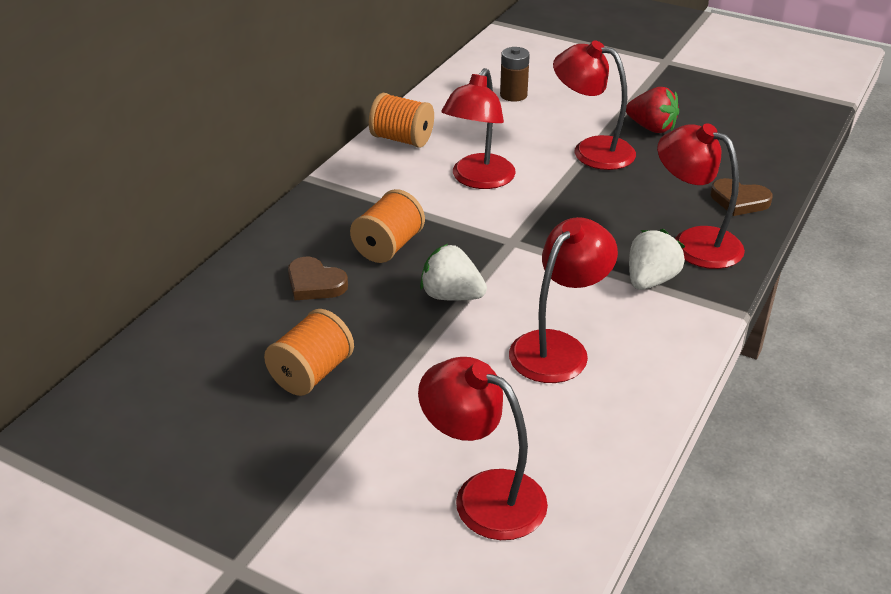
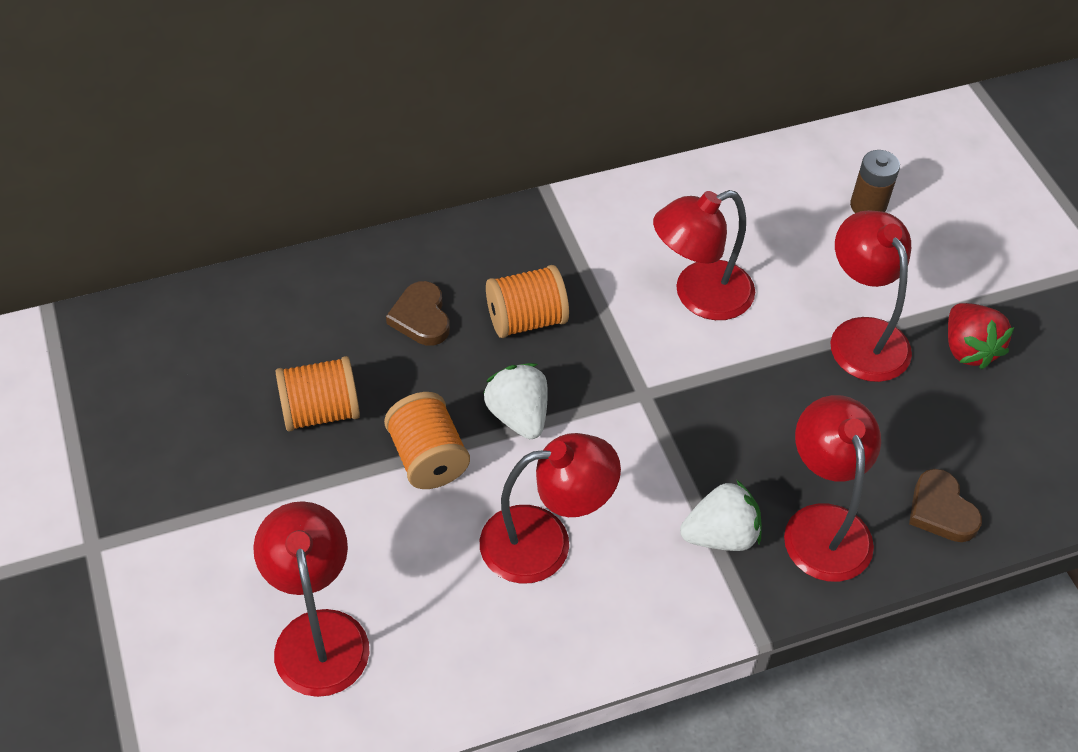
camera: 40 degrees right, 15 degrees up
(402, 139) = (683, 194): orange spool -> orange spool (428, 457)

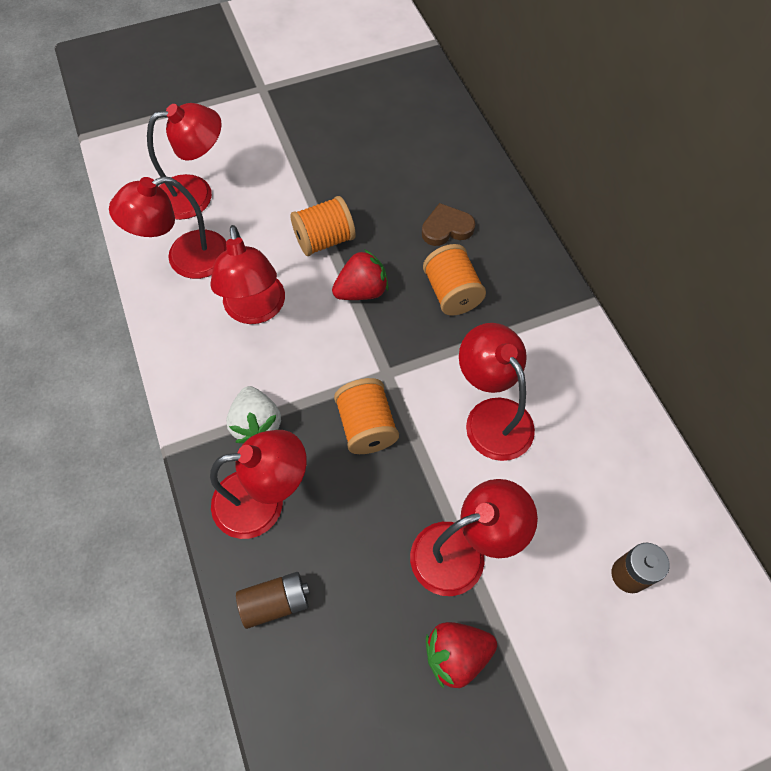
camera: 90 degrees right, 10 degrees up
(320, 411) = (360, 180): orange spool -> orange spool (366, 426)
(447, 640) = (185, 259): none -> red lamp
(518, 416) = (362, 291): white strawberry -> red strawberry
(941, 510) = (275, 602): brown heart -> brown battery

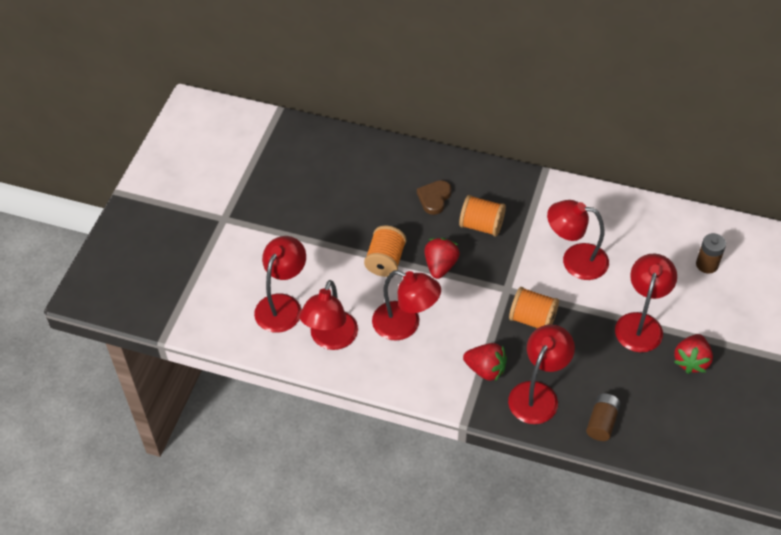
camera: 50 degrees left, 10 degrees down
(257, 424) = (485, 369): white strawberry -> red strawberry

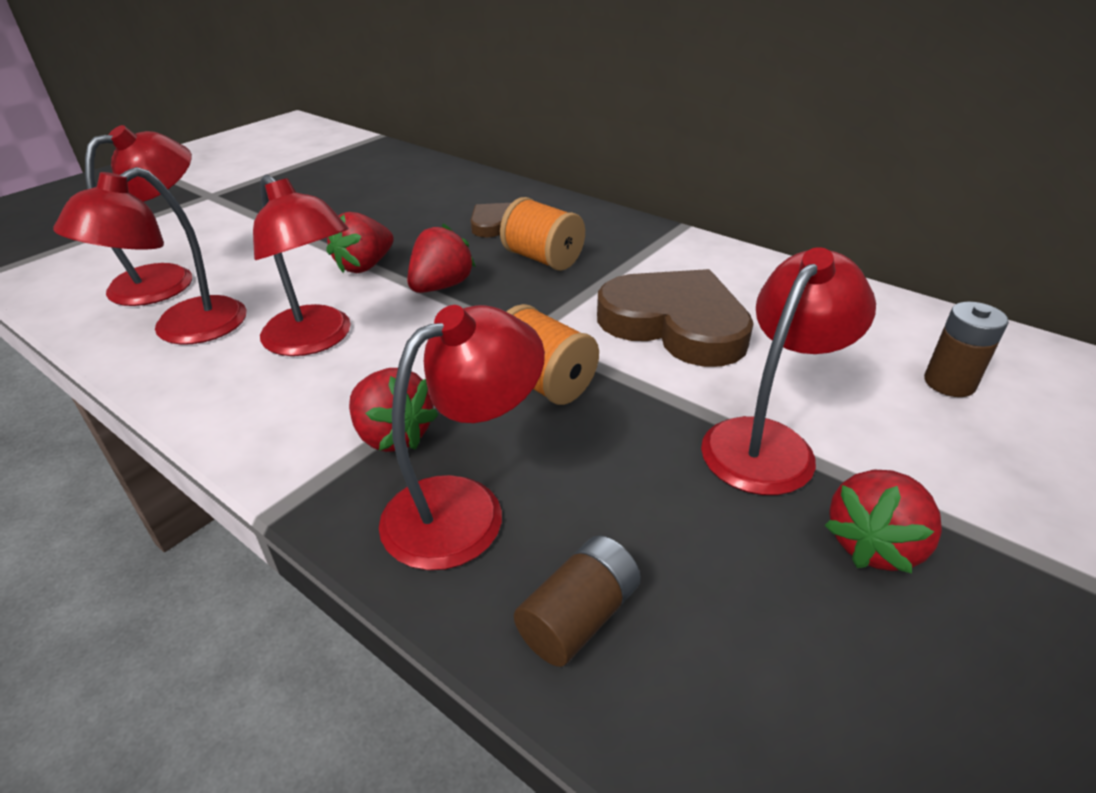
camera: 20 degrees right, 15 degrees down
(385, 261) = (365, 266): orange spool -> red strawberry
(575, 260) = (675, 324): red lamp -> brown heart

